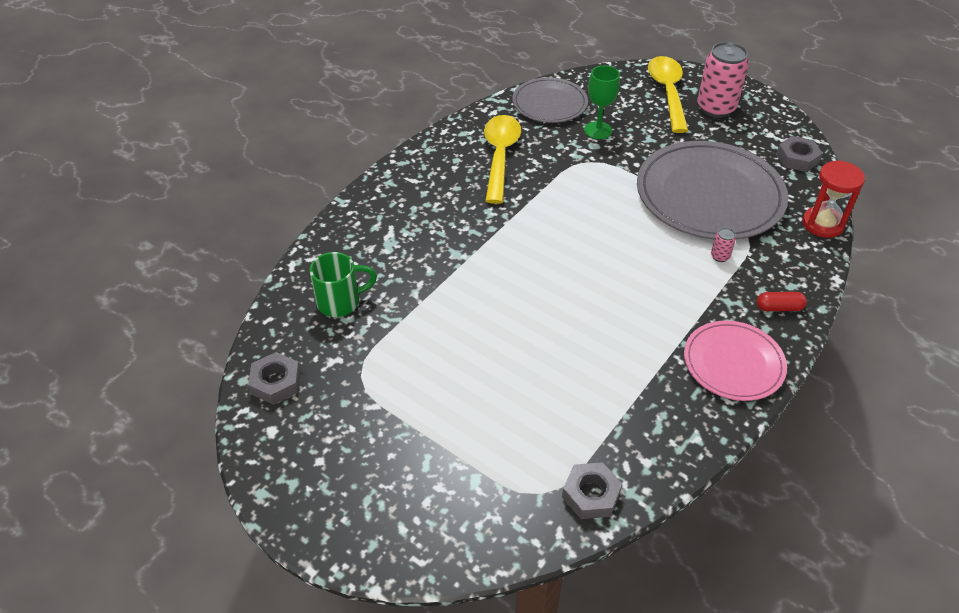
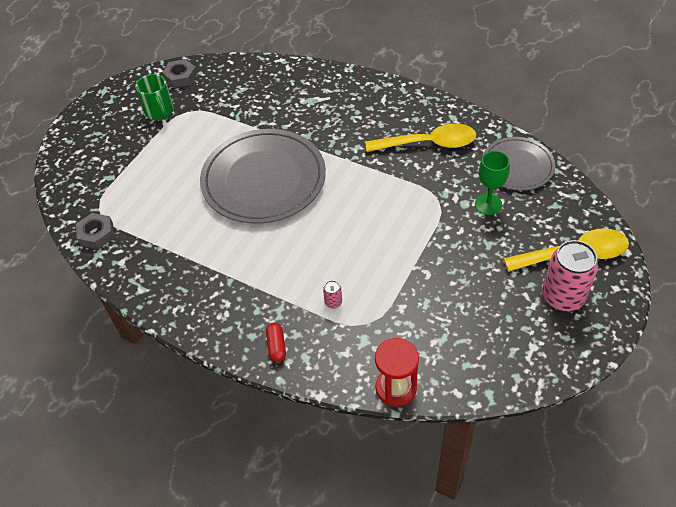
camera: 85 degrees right, 5 degrees up
(341, 302) = (249, 89): green mug -> green mug (160, 112)
(709, 195) = (416, 293): grey plate -> grey plate (264, 179)
(733, 363) = (212, 312): pink plate -> none
(797, 158) = (498, 370): grey nut -> none

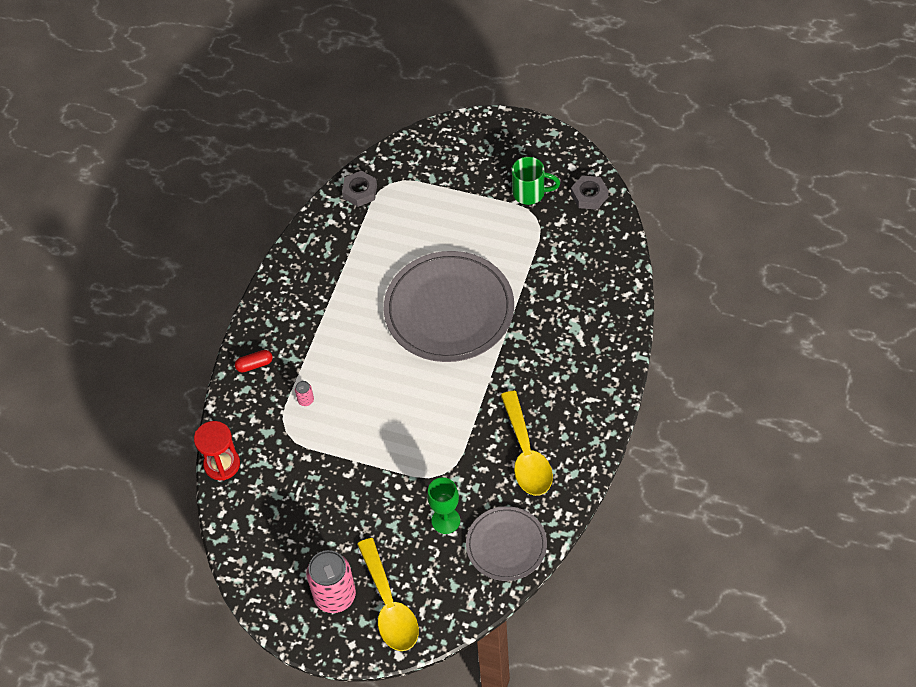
camera: 80 degrees right, 5 degrees up
(160, 112) = (530, 193): green mug -> green mug turned 135 degrees counterclockwise

